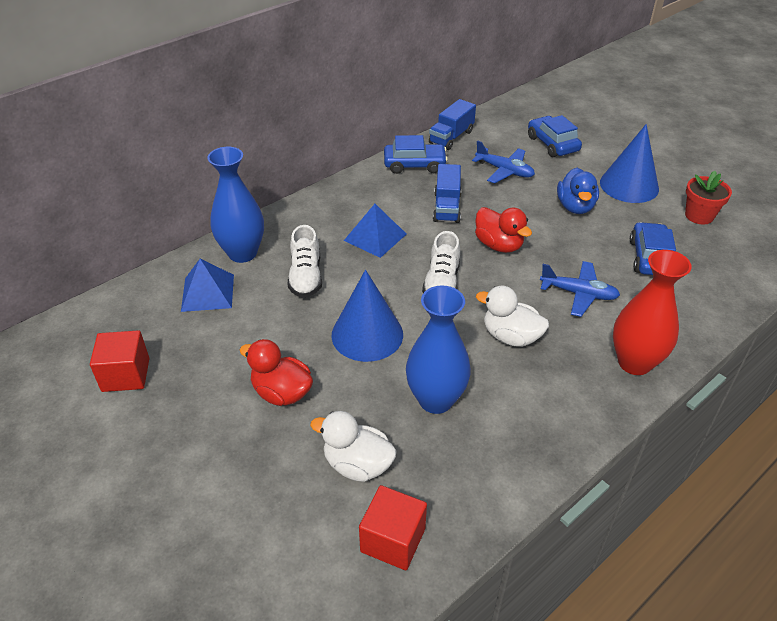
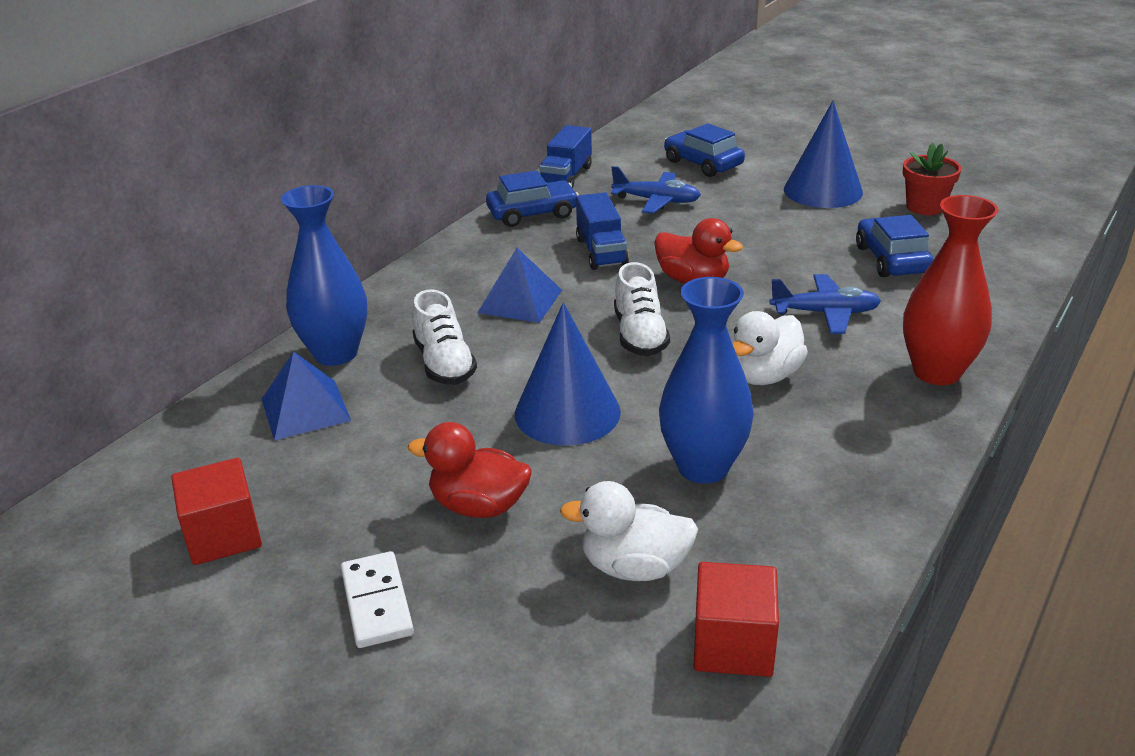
camera: 15 degrees left, 10 degrees down
(193, 447) = (377, 602): none -> white domino
(510, 336) = (764, 376): white duck -> white duck turned 60 degrees counterclockwise
(575, 207) = (768, 223): blue duck -> none

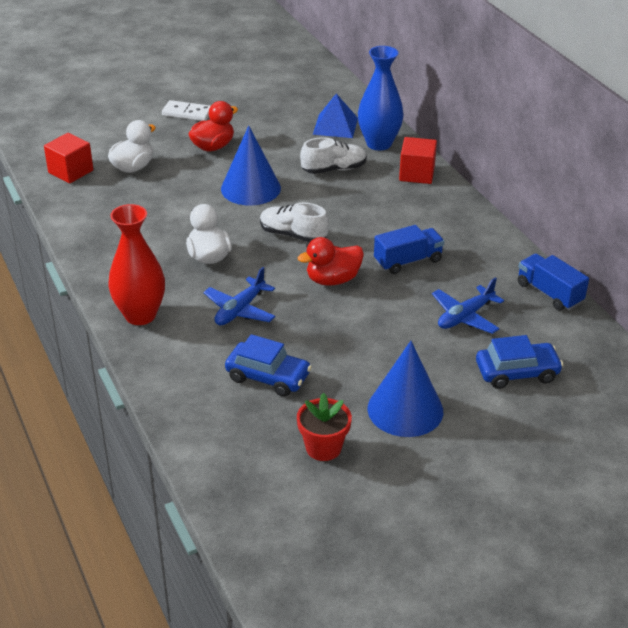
camera: 120 degrees right, 5 degrees up
(223, 536) = (265, 93): red cube -> red cube (416, 174)
(444, 364) = (334, 169): white shoe -> white shoe turned 150 degrees clockwise
(520, 301) = (375, 211): blue pyramid -> none
(532, 214) = (494, 255): blue car -> none
(601, 252) = (408, 261): blue truck -> blue truck turned 135 degrees clockwise
(703, 467) = (166, 207): blue vase -> none

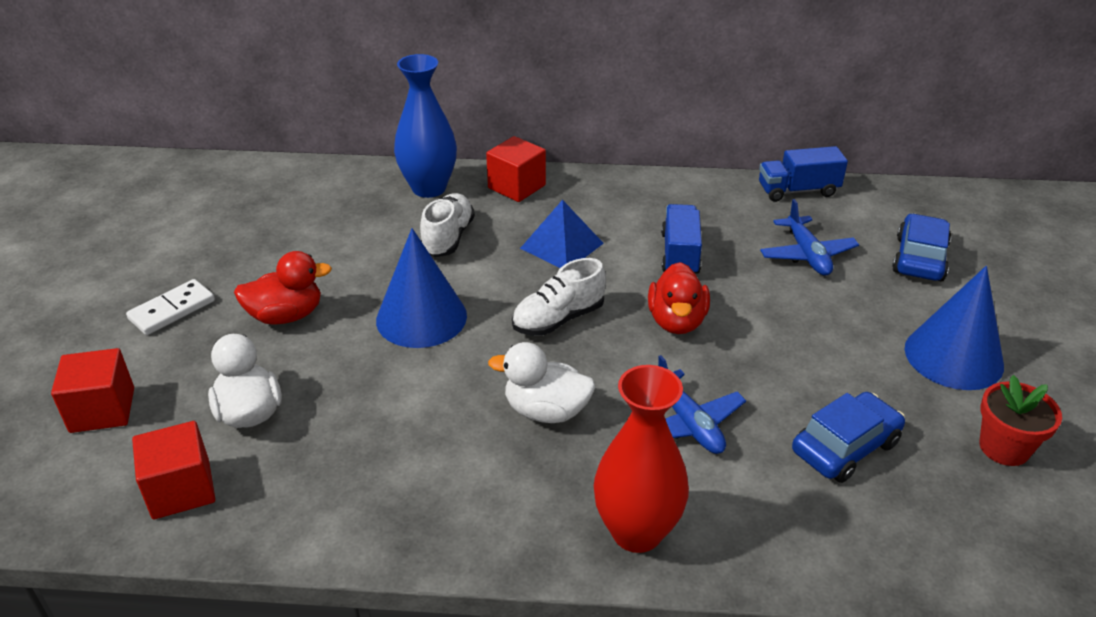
camera: 60 degrees left, 0 degrees up
(103, 128) = (102, 410): none -> red cube
(213, 147) = (286, 316): red duck -> red duck turned 90 degrees clockwise
(335, 126) = (355, 203): blue pyramid -> blue pyramid (562, 245)

